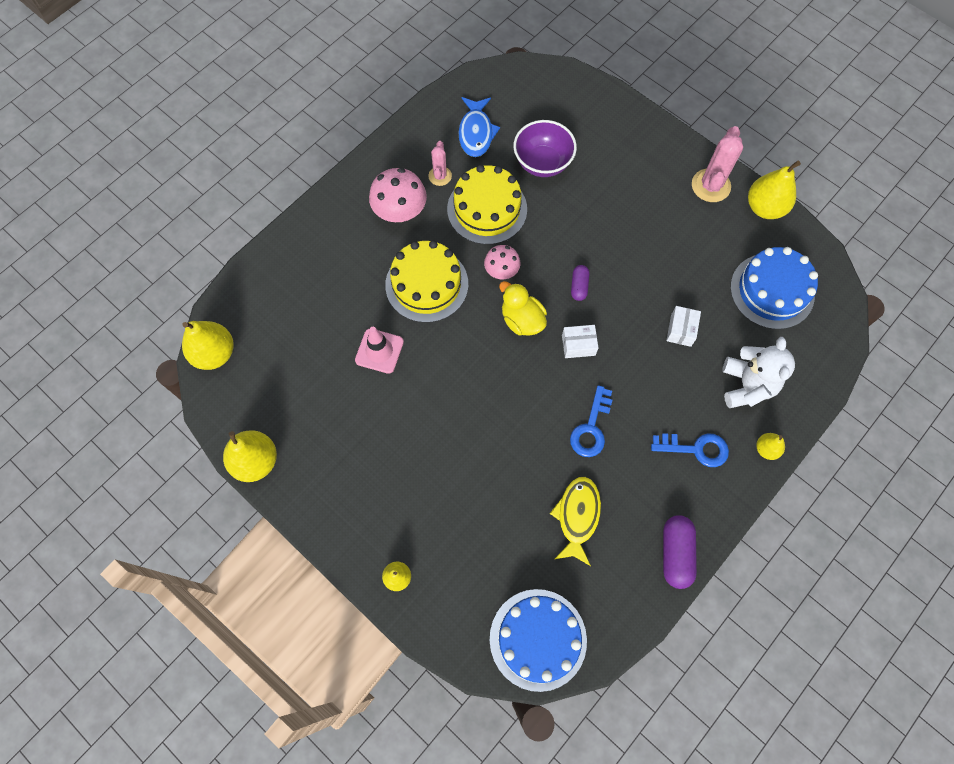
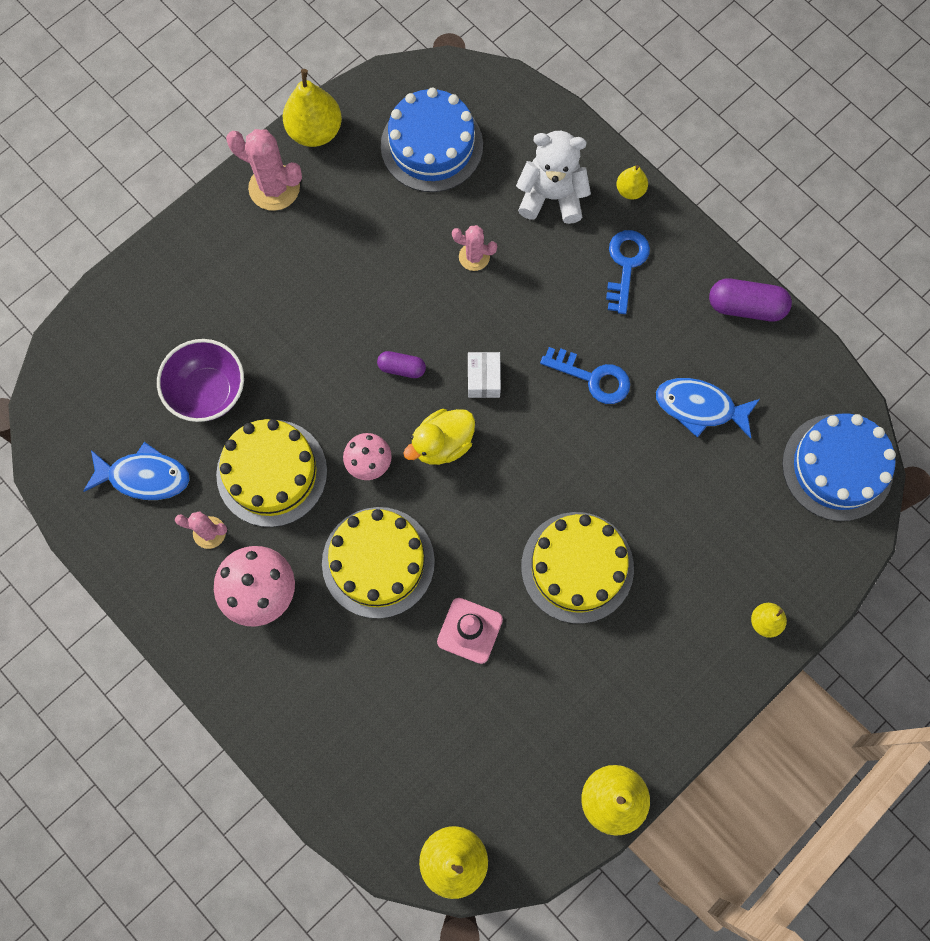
camera: 85 degrees left, 5 degrees up
(433, 425) = (577, 567): none -> yellow cake
(577, 516) = (700, 407): yellow fish -> blue fish
(681, 330) = (474, 257): white box -> pink cactus

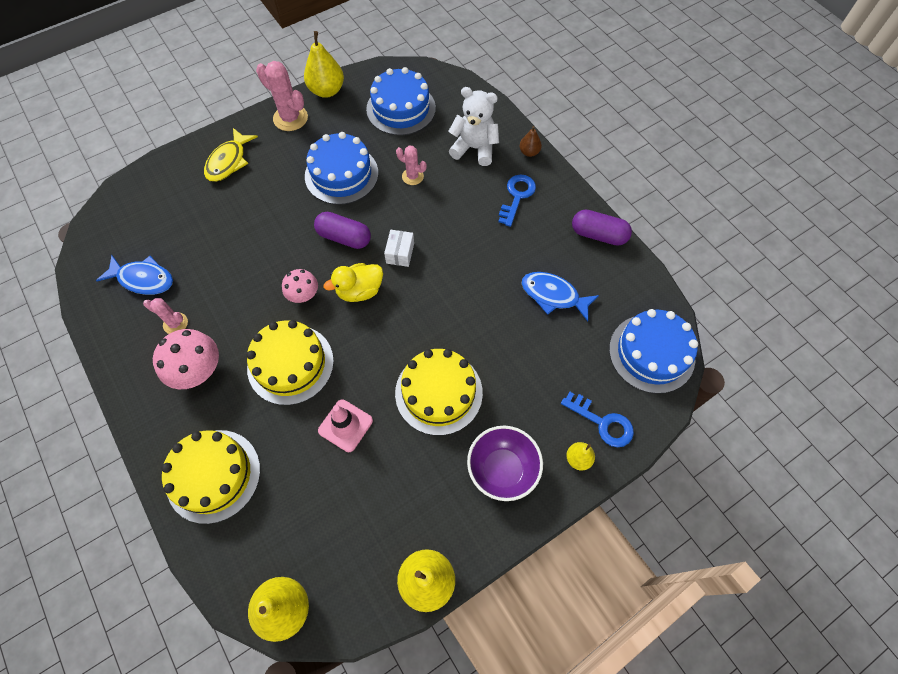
camera: 10 degrees right, 10 degrees down
(205, 275) = (228, 161): none -> yellow fish
(208, 392) = (206, 232): purple bowl -> purple bowl (502, 469)
(272, 473) = (233, 291): yellow cake -> yellow cake (213, 475)
(373, 269) = (341, 174): none -> blue cake
(402, 368) = (344, 237): purple capsule -> purple capsule, size x1.67
(592, 378) = (478, 264): blue key -> blue key (602, 422)
(630, 190) = (529, 152): yellow pear -> brown pear

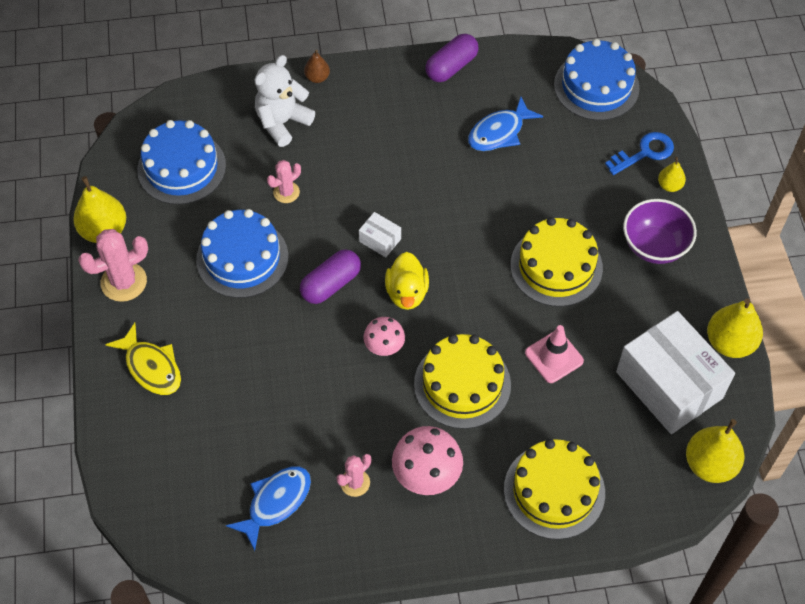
camera: 65 degrees left, 5 degrees down
(356, 538) = (669, 385): none -> white box
(517, 196) = (367, 112): blue key -> none

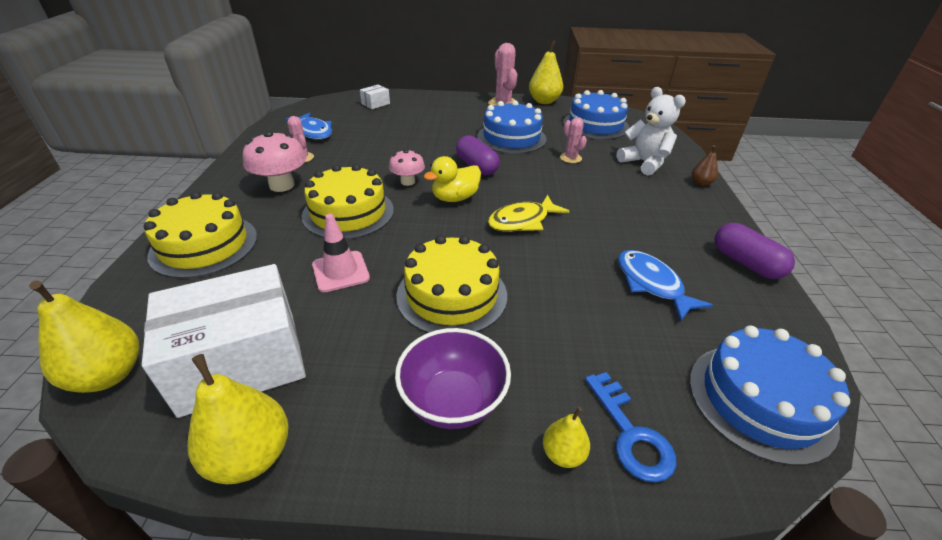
camera: 100 degrees right, 20 degrees down
(151, 367) = (437, 107): yellow fish -> yellow fish (522, 221)
(380, 240) = (514, 192): white box -> white box (375, 104)
(407, 293) = (455, 198): yellow duck -> yellow duck turned 45 degrees counterclockwise

